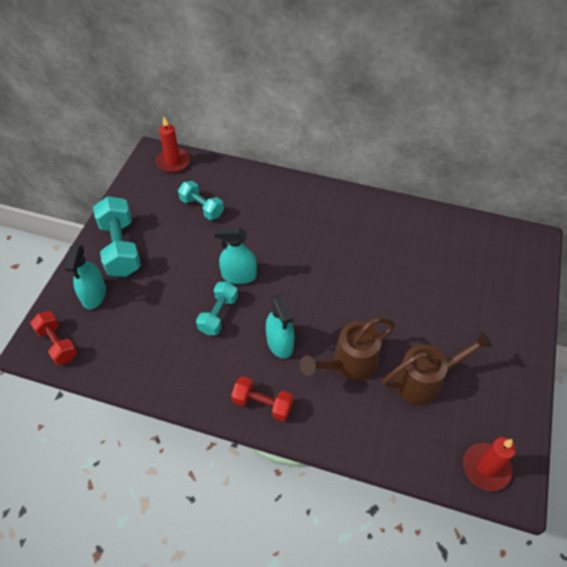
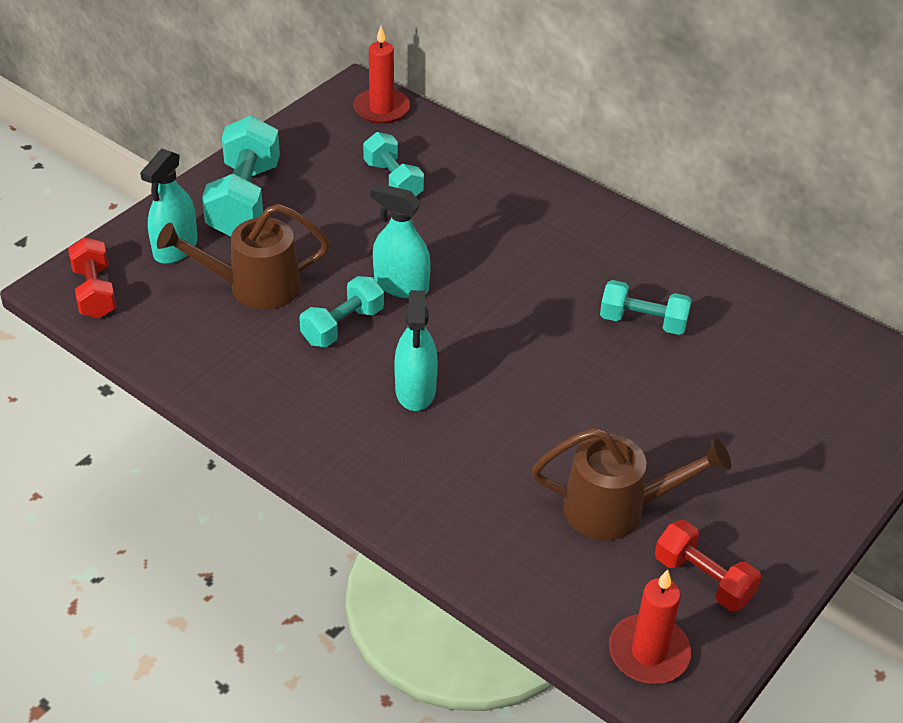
camera: 20 degrees right, 10 degrees down
(262, 404) = (346, 457): red dumbbell -> red dumbbell (703, 579)
(349, 363) = (508, 449): brown watering can -> brown watering can (254, 287)
(380, 254) = (643, 322): none -> turquoise dumbbell

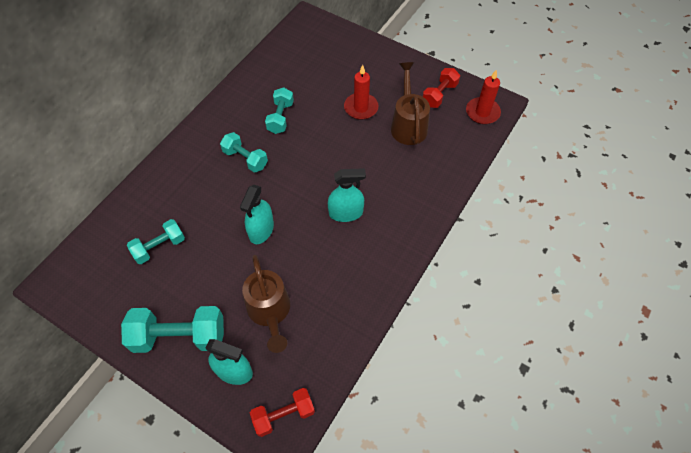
camera: 95 degrees left, 15 degrees up
(342, 326) = (299, 256): turquoise dumbbell -> turquoise dumbbell (245, 159)
(381, 109) = (76, 264): red candle -> red candle (361, 108)

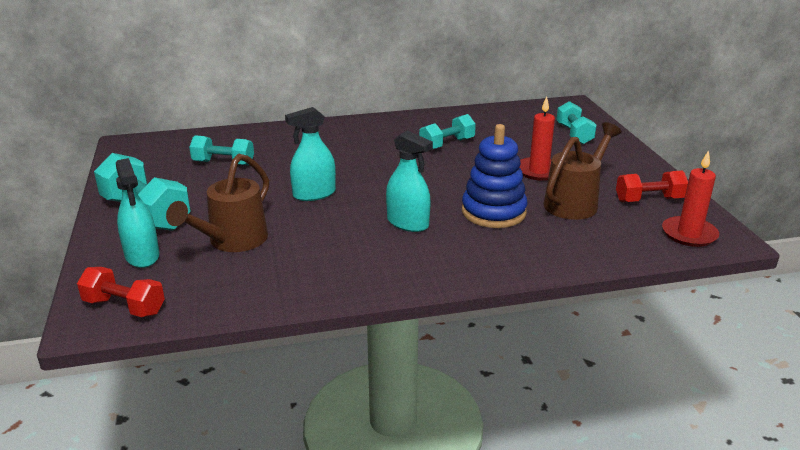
camera: 45 degrees right, 30 degrees down
(245, 159) = (374, 152): turquoise dumbbell -> turquoise dumbbell (574, 134)
(378, 166) = (493, 212): none -> blue stacking toy

